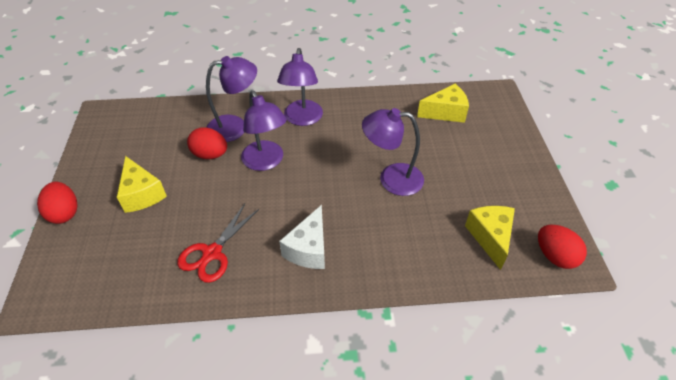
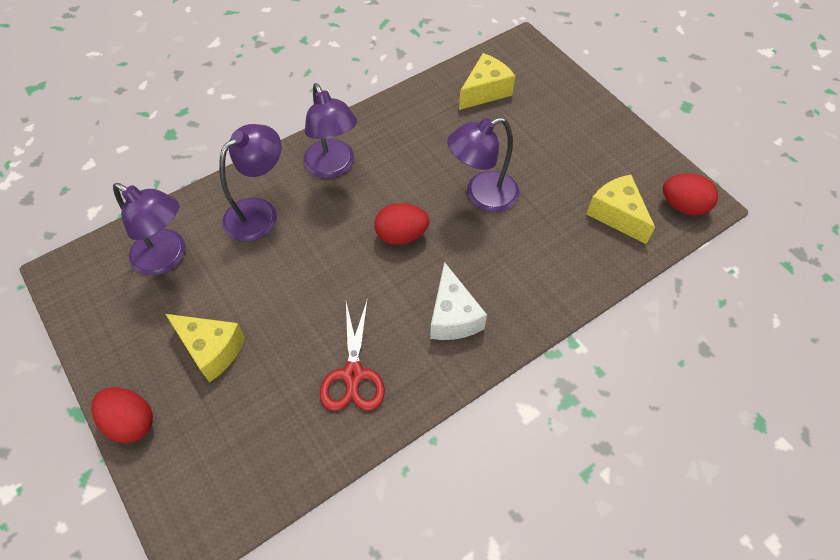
camera: 30 degrees left, 10 degrees up
(210, 155) = (257, 261): red egg -> red egg (401, 235)
(266, 162) = (331, 239): purple lamp -> purple lamp (167, 258)

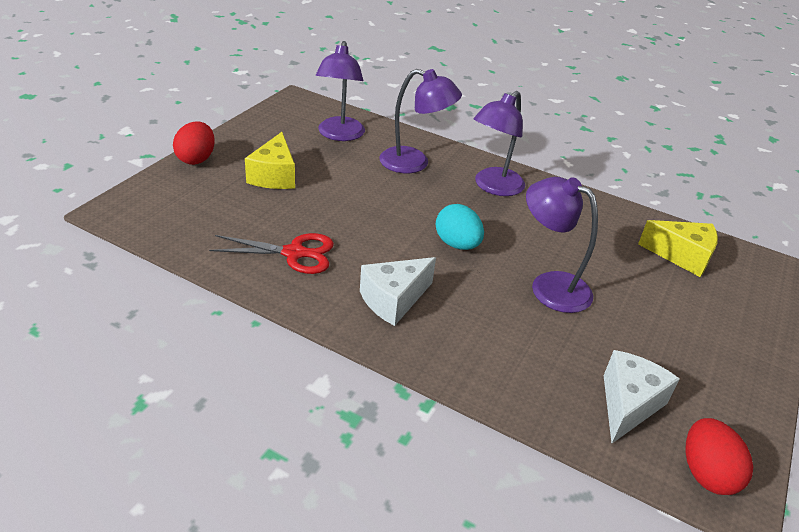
camera: 60 degrees right, 20 degrees down
(353, 374) = (294, 253): red scissors -> red scissors turned 150 degrees counterclockwise
(401, 235) = (457, 244): red egg -> turquoise egg
(616, 215) = (628, 404): yellow cheese -> white cheese

